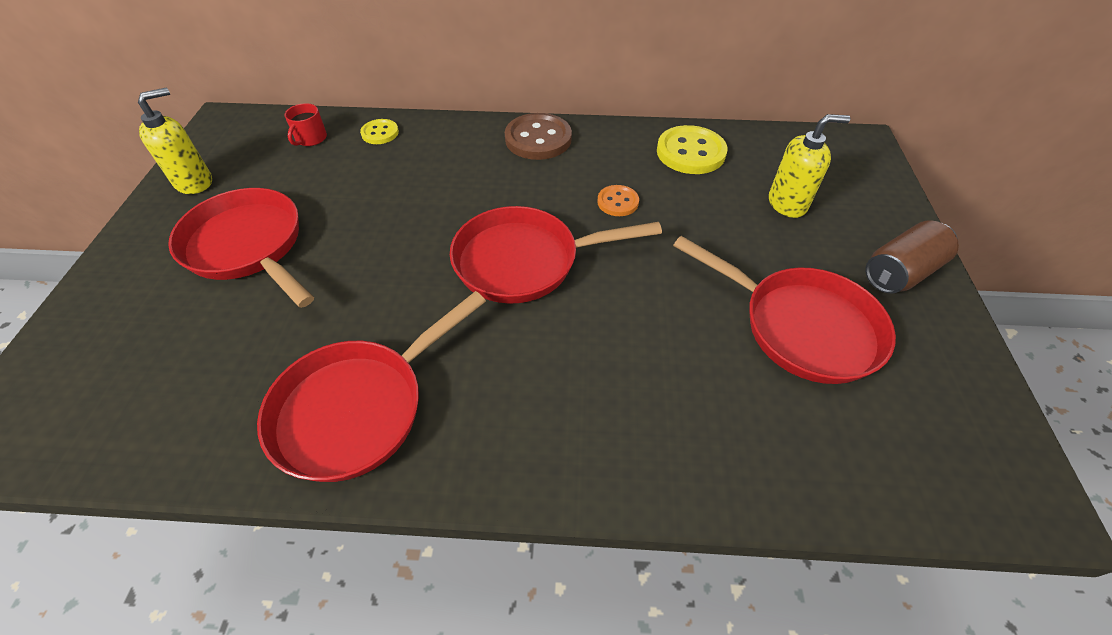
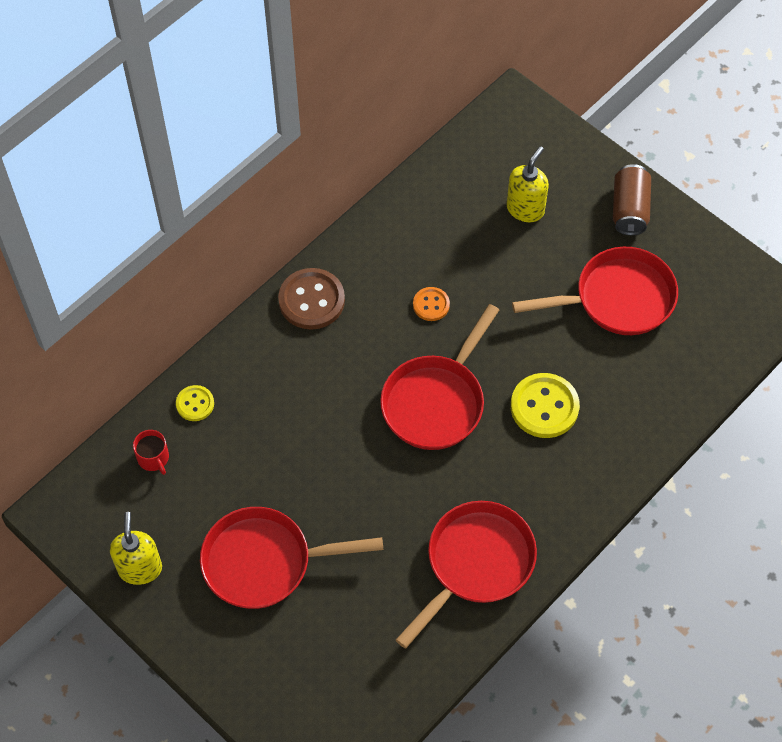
camera: 50 degrees left, 10 degrees up
(358, 408) = (476, 563): red pan -> red pan turned 135 degrees counterclockwise
(690, 152) = (423, 216): yellow button -> yellow button (544, 407)

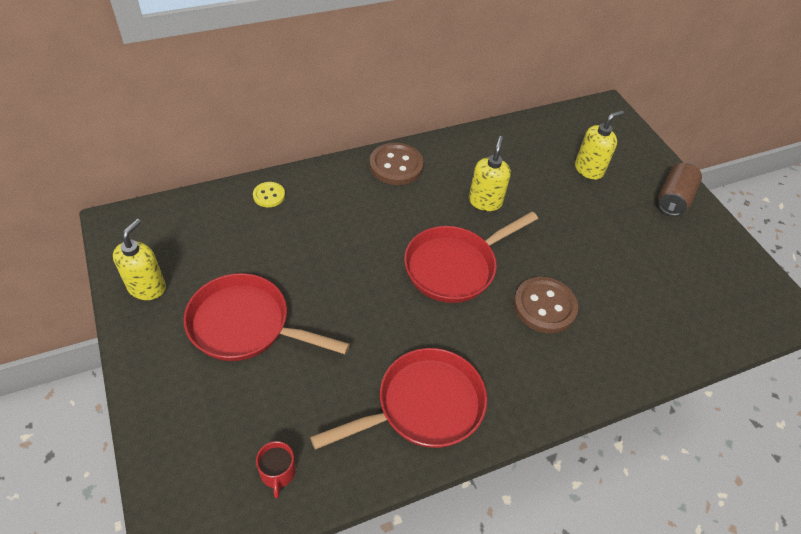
camera: 20 degrees right, 10 degrees down
(153, 458) = (214, 217): red mug -> red mug (277, 472)
(431, 305) = (485, 201): orange button -> yellow soap dispenser
(544, 407) = (544, 306): yellow button -> brown button
(618, 298) = (641, 253): red pan -> none

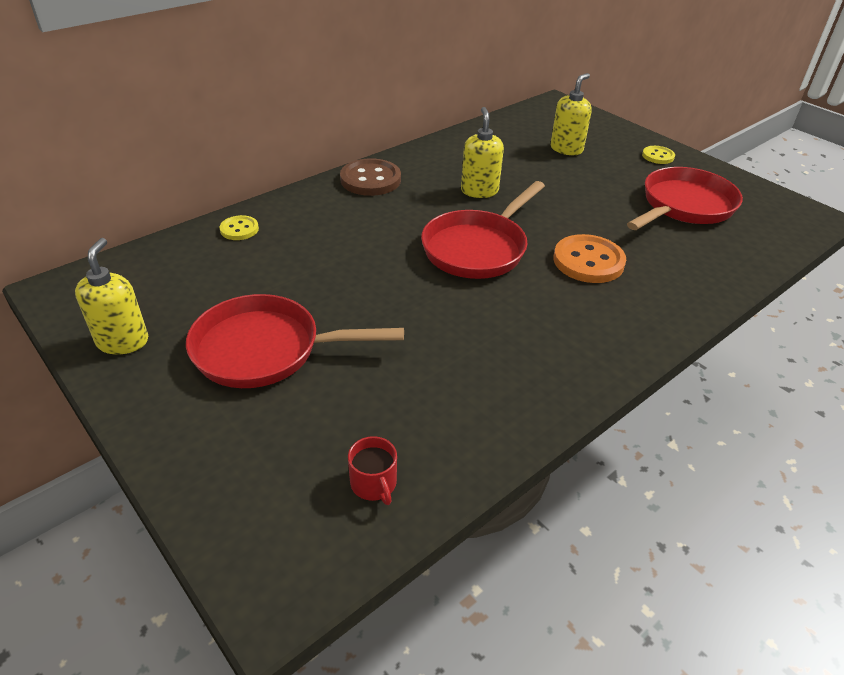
camera: 15 degrees left, 10 degrees down
(423, 406) = (511, 375): red pan -> red pan (684, 206)
(544, 306) = (588, 261): brown button -> orange button
(673, 199) = (658, 156): brown can -> yellow button

